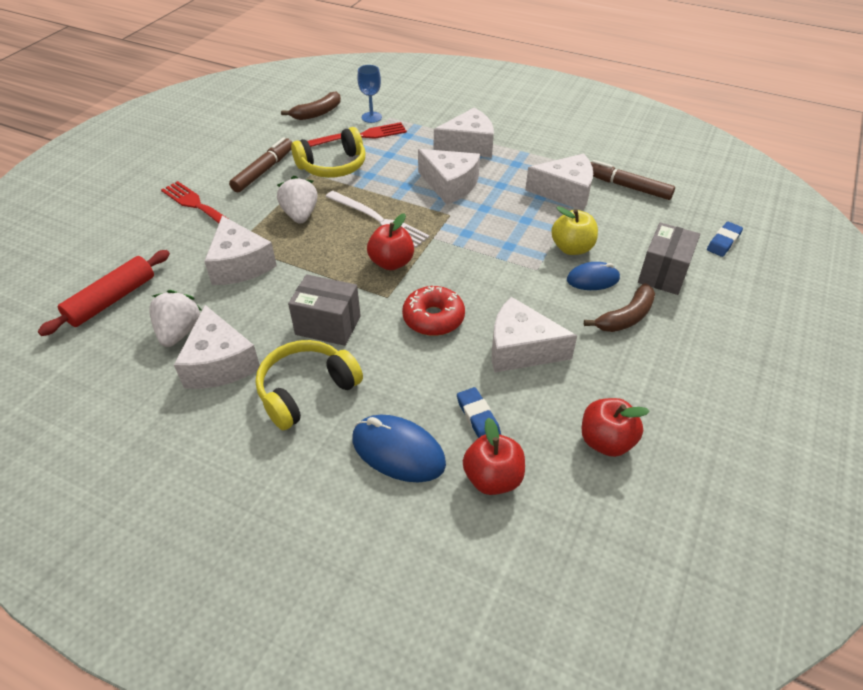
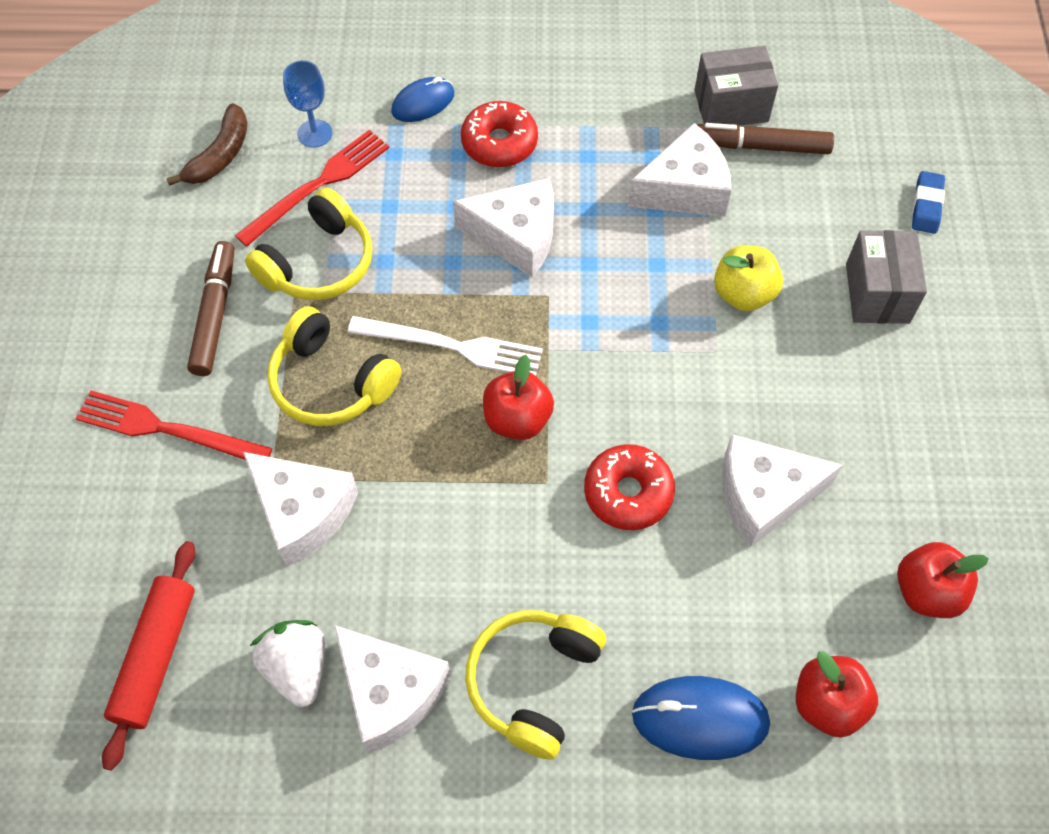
camera: 25 degrees left, 15 degrees up
(300, 215) = (331, 382): white strawberry -> yellow headphones
(328, 325) = (496, 565): grey box -> grey box (731, 106)
(468, 145) = (499, 143): white cheese -> red donut
(478, 417) = (766, 625): blue eraser -> none
(593, 279) = (795, 339): blue mouse -> blue mouse (423, 103)
(626, 317) = (864, 388): brown banana -> none

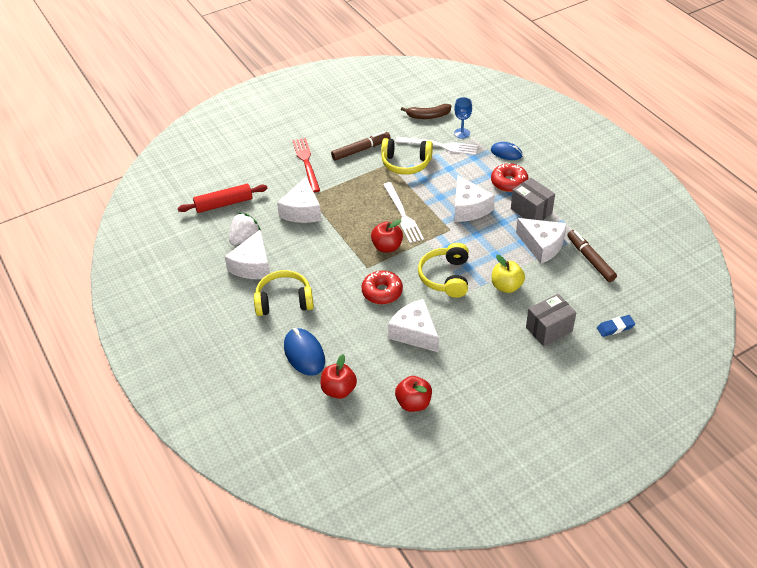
camera: 60 degrees right, 15 degrees down
(318, 185) = (439, 146): red fork -> white fork
(331, 382) = (359, 191): yellow headphones -> yellow headphones (445, 277)
(731, 106) = (602, 240): grey box -> grey box (531, 211)

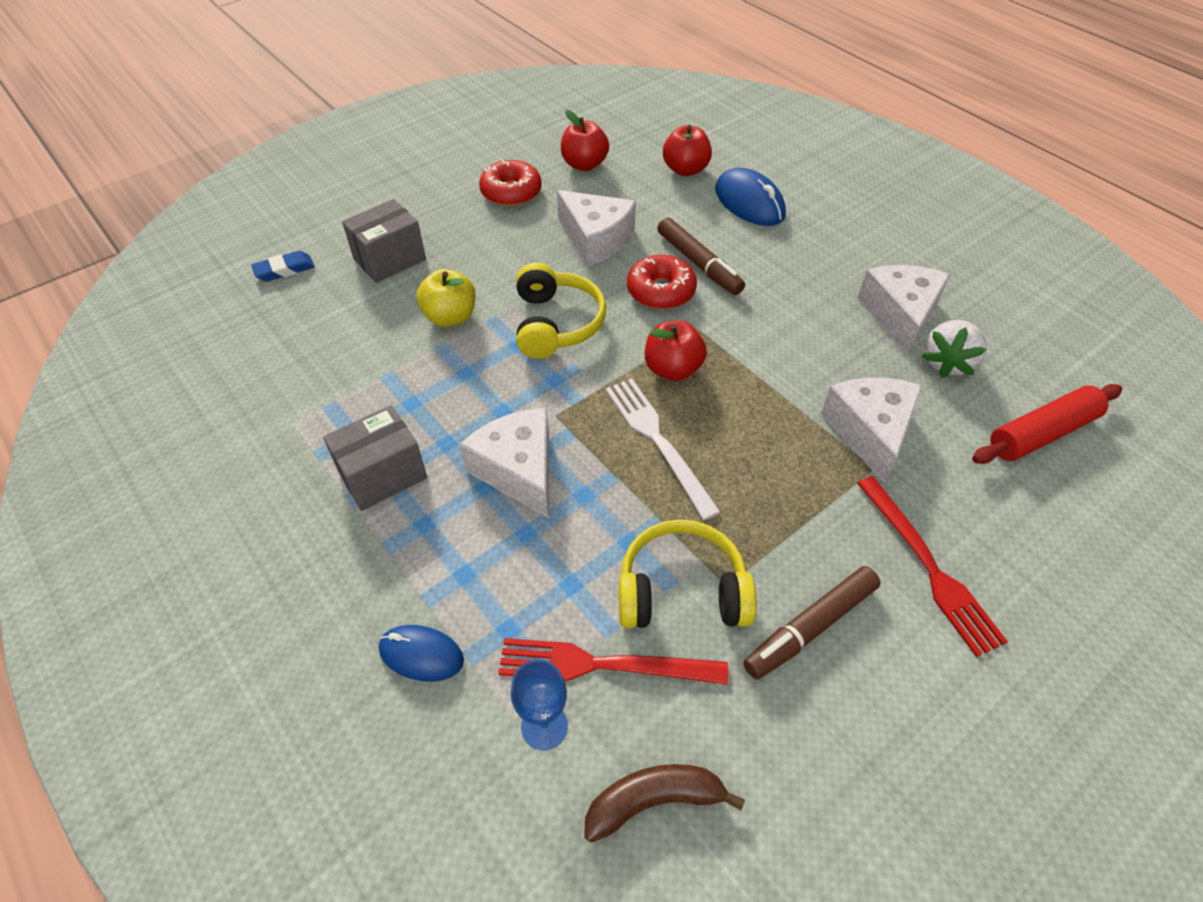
camera: 170 degrees right, 5 degrees up
(284, 301) = (815, 266): yellow headphones -> none
(439, 146) = (603, 664): white fork -> red fork
(509, 182) = (424, 551): red donut -> red donut (511, 192)
(531, 211) = (383, 475): grey box -> grey box turned 75 degrees counterclockwise
(542, 245) = (374, 397): white cheese -> none
(590, 259) = (288, 377): brown marker -> brown marker (698, 263)

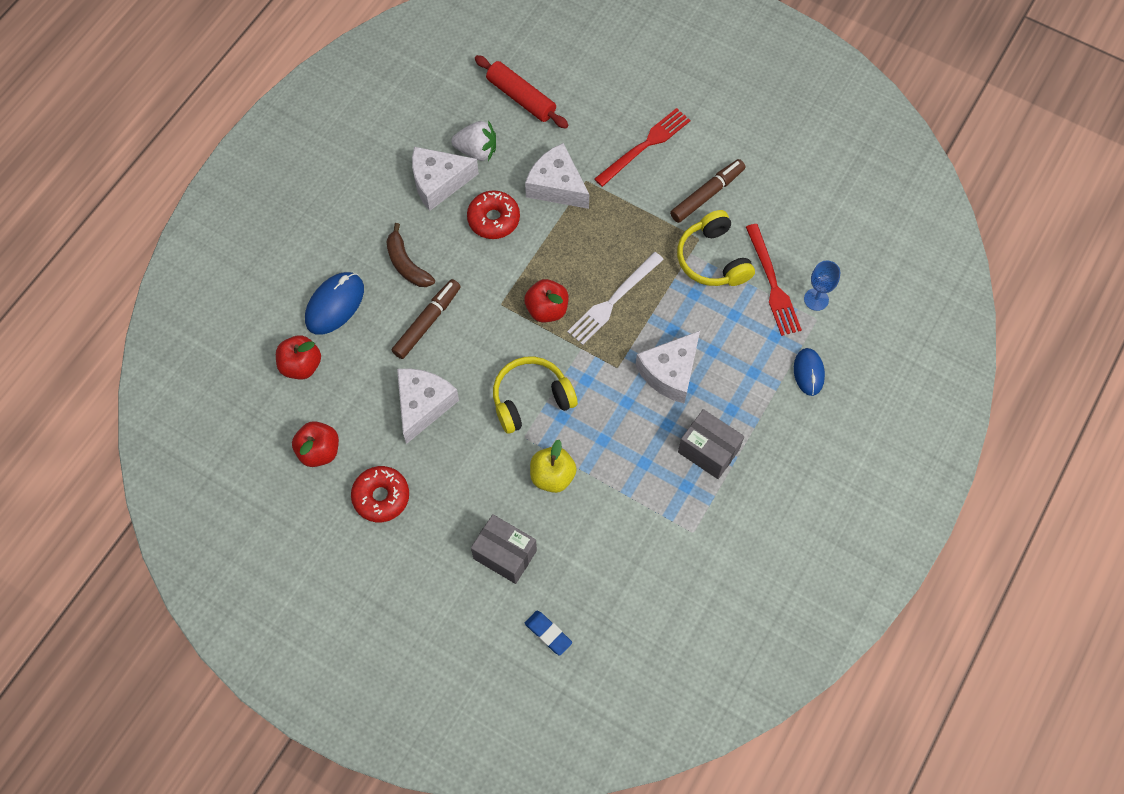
camera: 110 degrees left, 15 degrees up
(654, 800) = (826, 241): brown banana -> brown banana (406, 264)
(661, 291) = (469, 339): red donut -> red donut (493, 219)
(810, 627) = (707, 194): brown marker -> brown marker turned 75 degrees counterclockwise
(870, 432) = (556, 186): white cheese -> white cheese turned 60 degrees clockwise

